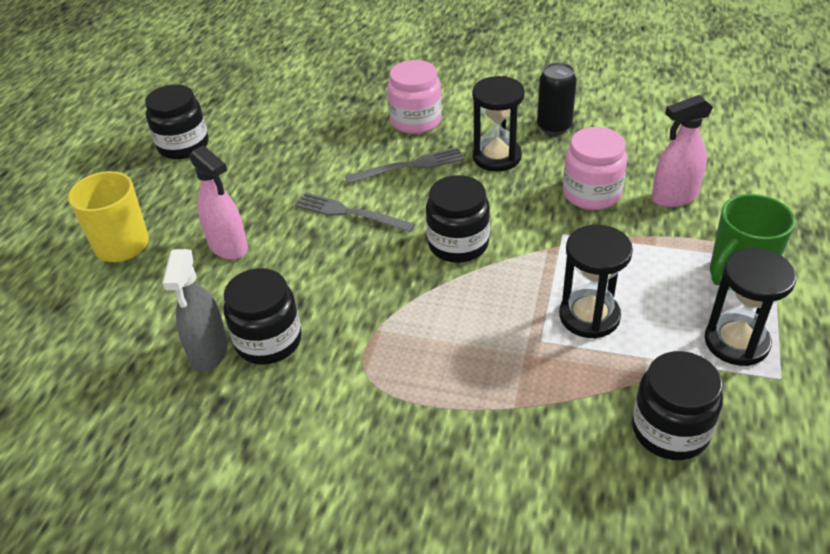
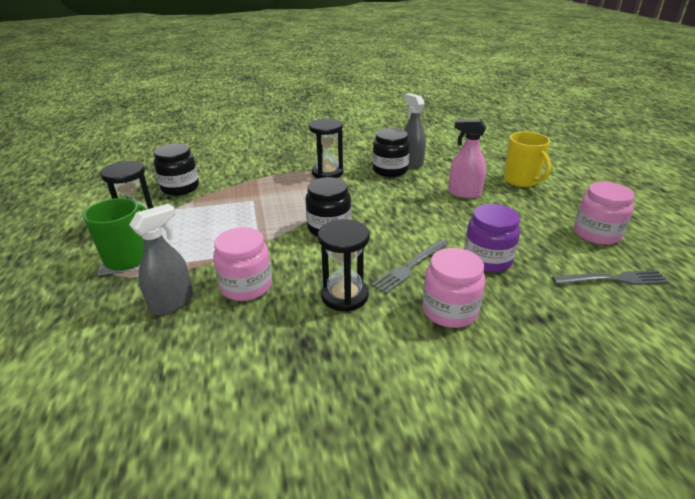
camera: 150 degrees right, 10 degrees down
(183, 145) = (596, 234): black jar -> pink jar
(327, 152) = (487, 259): none -> purple jar
(349, 213) = (417, 226): grey fork -> grey fork (613, 279)
(554, 127) = (307, 347): black can -> none
(589, 316) = (229, 215): black hourglass -> black hourglass (327, 173)
(674, 197) = (172, 303): pink spray bottle -> grey spray bottle

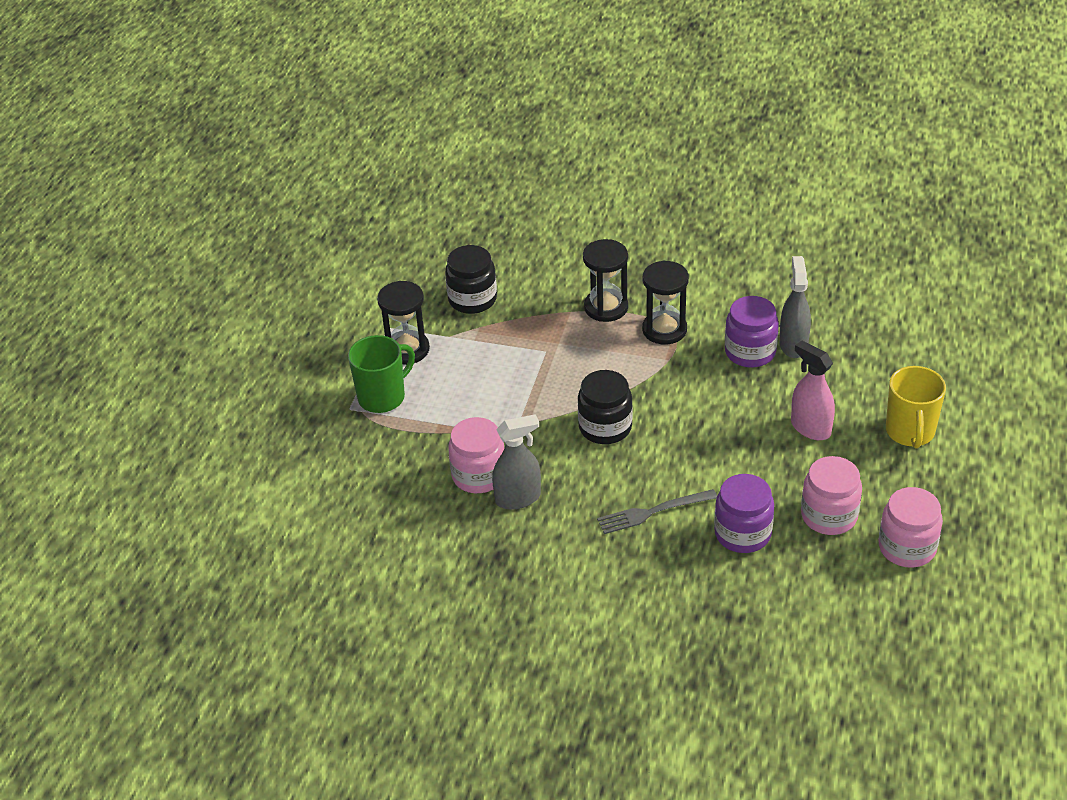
camera: 30 degrees right, 10 degrees up
(172, 303) = (405, 470): grey spray bottle -> grey spray bottle (518, 498)
(344, 296) = (563, 521): black hourglass -> black hourglass (606, 307)
(390, 170) = (750, 352): black jar -> purple jar
(449, 310) = (650, 575): pink jar -> pink jar (829, 516)
(613, 279) = (852, 607): grey fork -> none

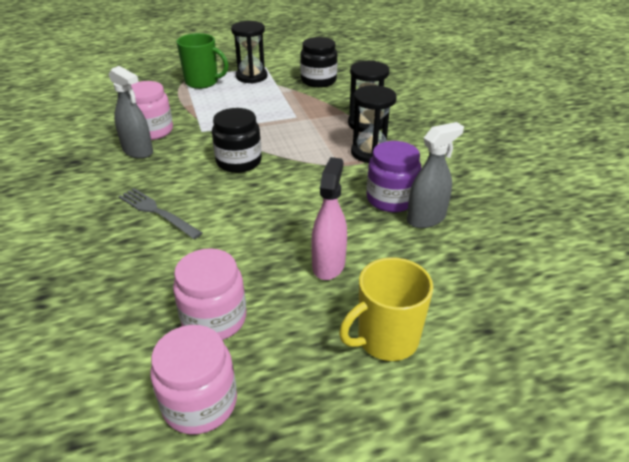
camera: 55 degrees right, 5 degrees down
(742, 533) = (157, 269): purple jar -> none

